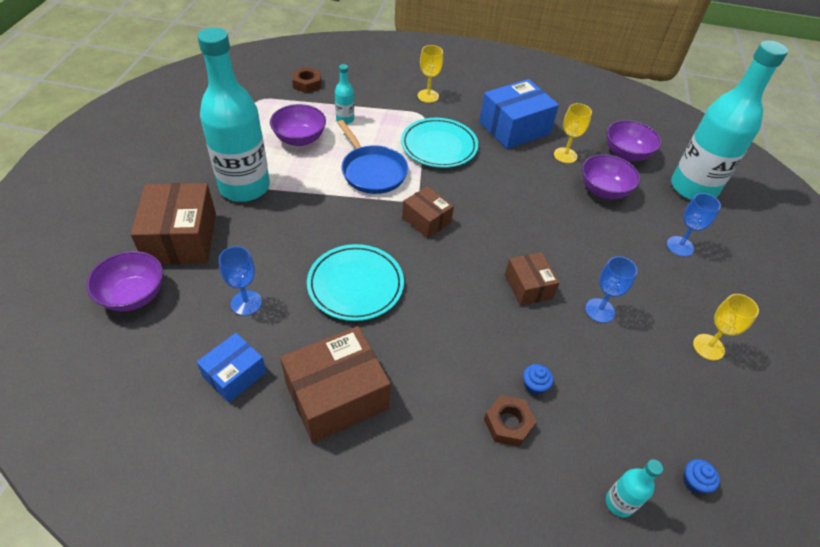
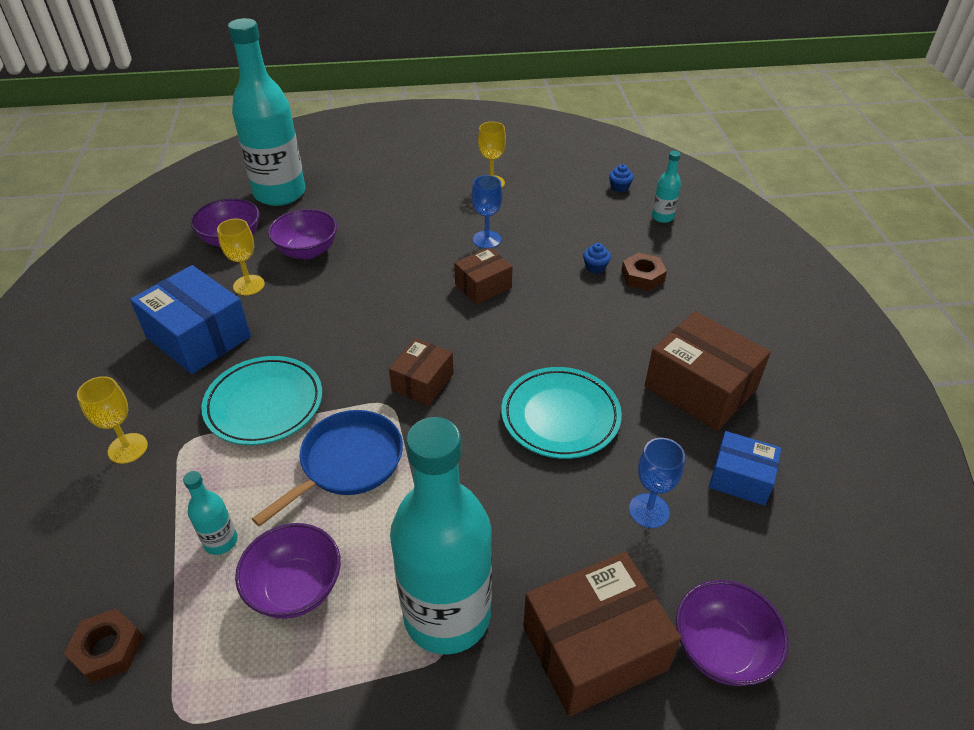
camera: 105 degrees left, 5 degrees down
(680, 246) = (375, 199): blue goblet -> none

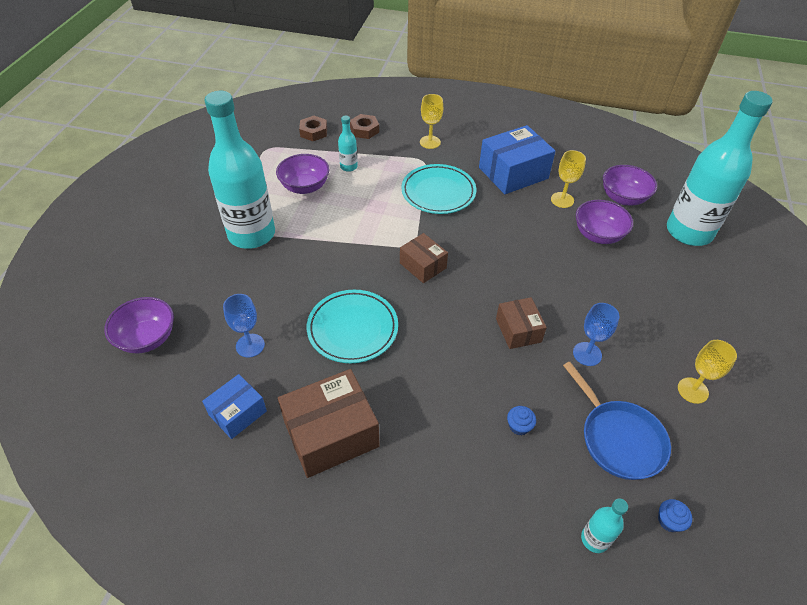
camera: 110 degrees right, 5 degrees up
(347, 463) = (373, 218): blue pan -> blue pan (618, 439)
(594, 648) = (192, 284): brown box -> none
(642, 276) = (492, 462): brown nut -> brown nut (364, 130)

